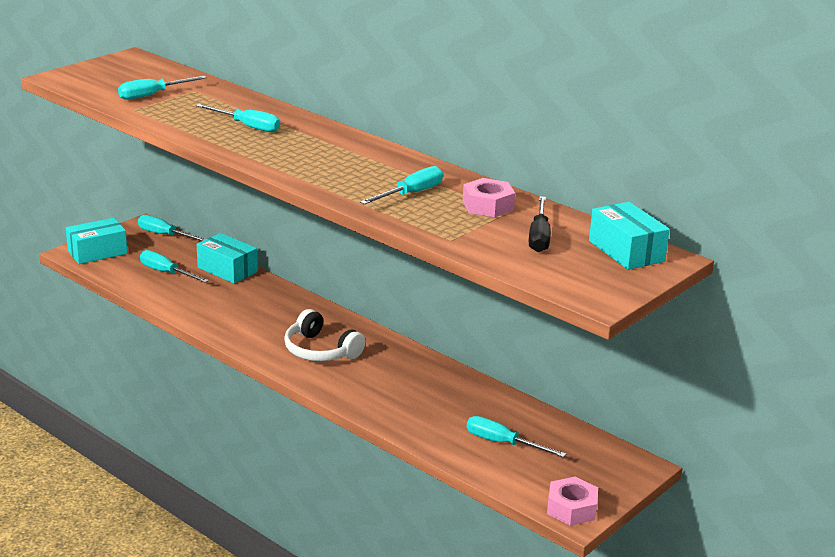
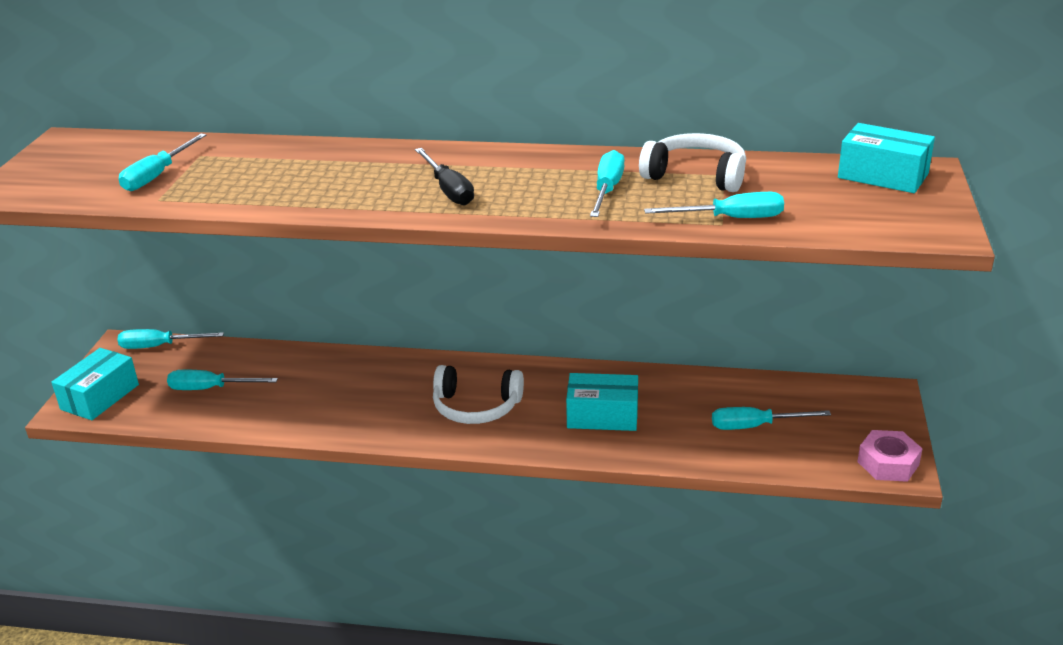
camera: 30 degrees left, 5 degrees up
(227, 270) = (276, 358): turquoise box -> turquoise box (602, 416)
(247, 126) = (324, 176): turquoise screwdriver -> turquoise screwdriver (730, 218)
(488, 205) = (696, 176): pink nut -> white headphones
(539, 237) = (791, 190): black screwdriver -> black screwdriver (448, 190)

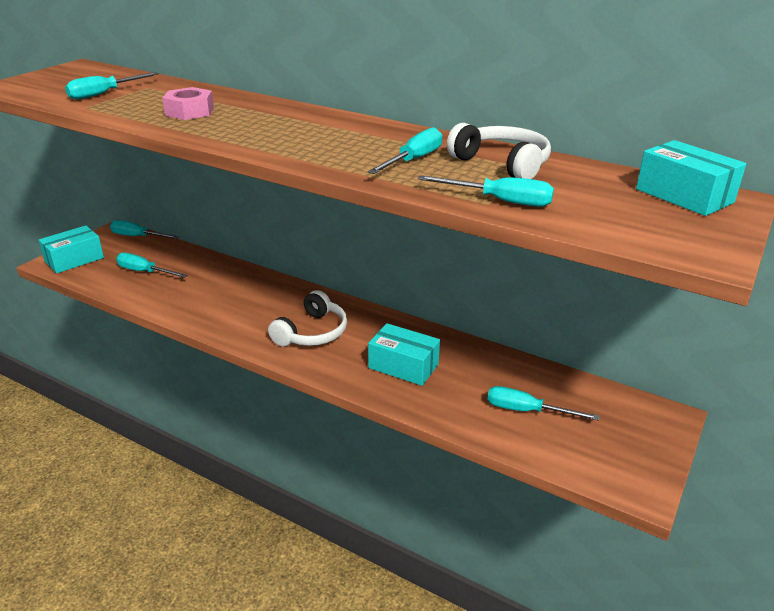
camera: 20 degrees right, 0 degrees up
(448, 190) = (288, 137): black screwdriver -> none
(476, 407) = (312, 332): white headphones -> white headphones turned 90 degrees counterclockwise
(888, 463) = (632, 481): pink nut -> pink nut (189, 111)

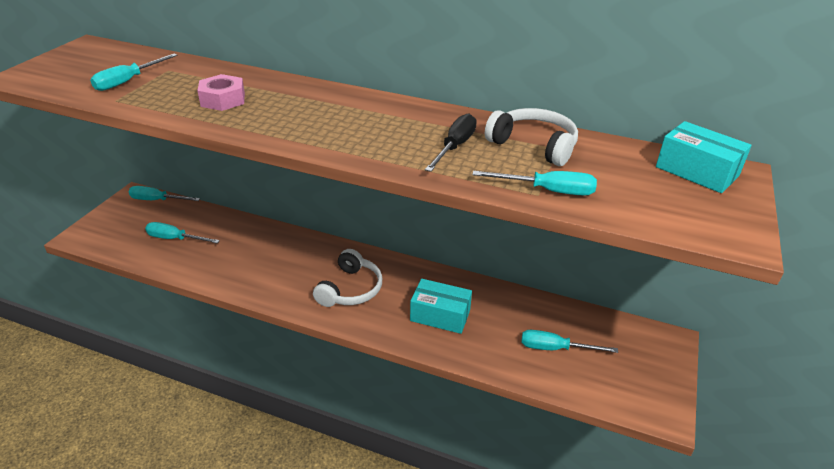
camera: 10 degrees left, 5 degrees up
(74, 260) = (101, 231): turquoise box -> none
(413, 160) = (455, 147): turquoise screwdriver -> black screwdriver

